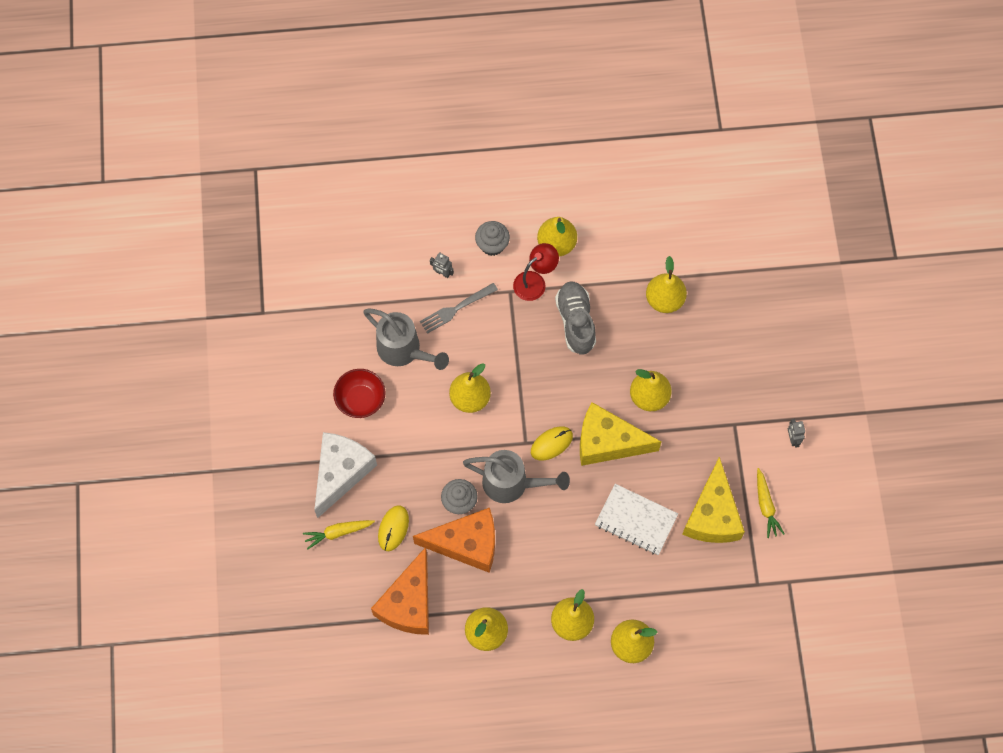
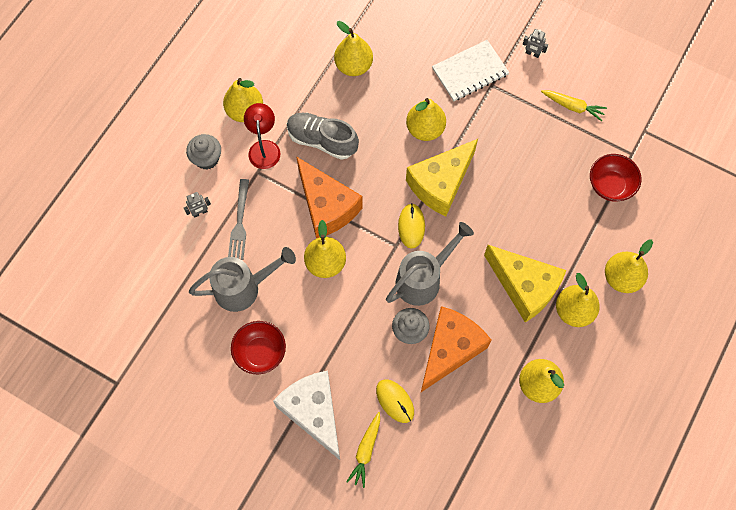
camera: 55 degrees left, 0 degrees up
(408, 603) = (470, 432): orange cheese -> orange cheese (326, 206)
(636, 520) = (520, 206): white notebook -> white notebook (470, 72)
(712, 515) = (554, 148): yellow cheese -> yellow cheese (524, 287)
(712, 584) = (610, 185): none -> red bowl

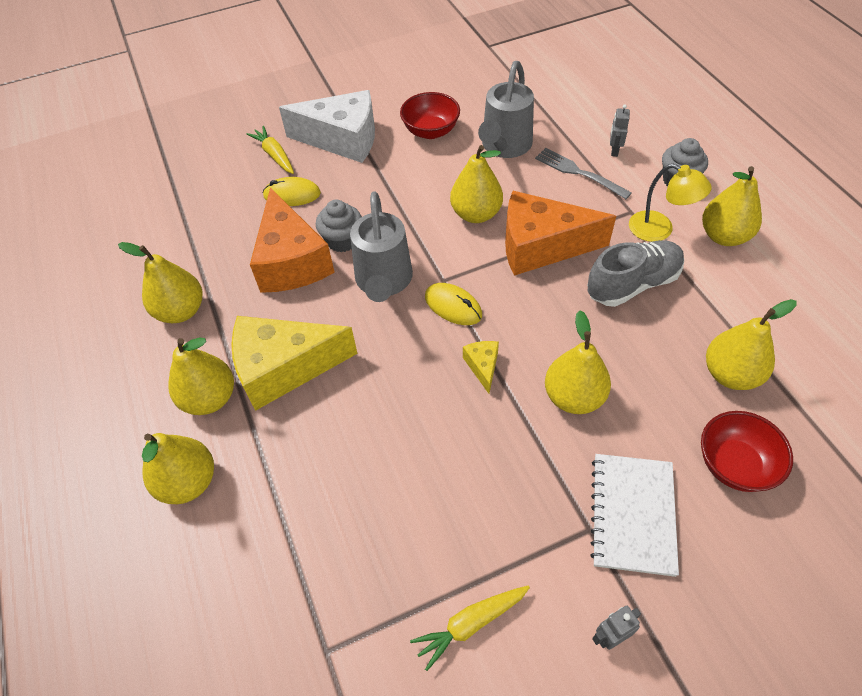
camera: 130 degrees right, 15 degrees down
(264, 148) = (659, 230): red lamp -> yellow lamp
(440, 184) = (483, 366): yellow cheese -> yellow cheese, size x0.43
(610, 185) = (309, 573): red bowl -> red bowl (734, 465)

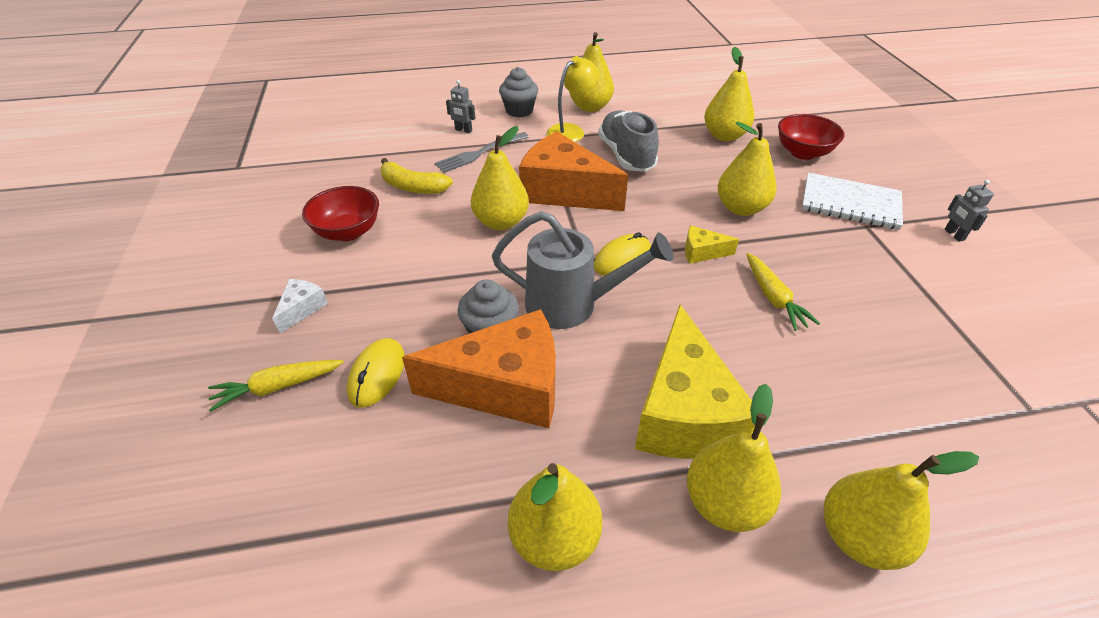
camera: 80 degrees left, 10 degrees down
(342, 139) = (302, 309): white cheese -> white cheese, size x0.43
(470, 624) = (969, 306): yellow carrot -> yellow carrot (773, 298)
(504, 146) = (413, 187): grey watering can -> yellow banana
(541, 246) = (564, 191): orange cheese -> orange cheese turned 105 degrees clockwise

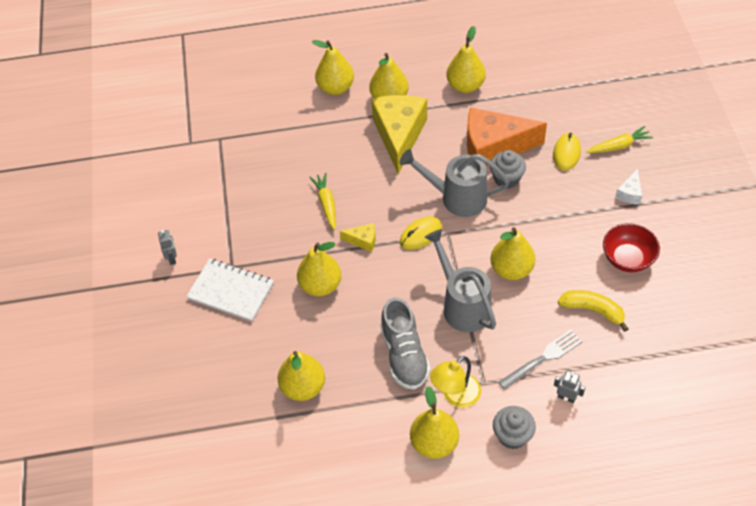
camera: 175 degrees left, 10 degrees up
(564, 191) = (462, 305): orange cheese -> grey watering can
(803, 153) = (238, 359): red bowl -> none

